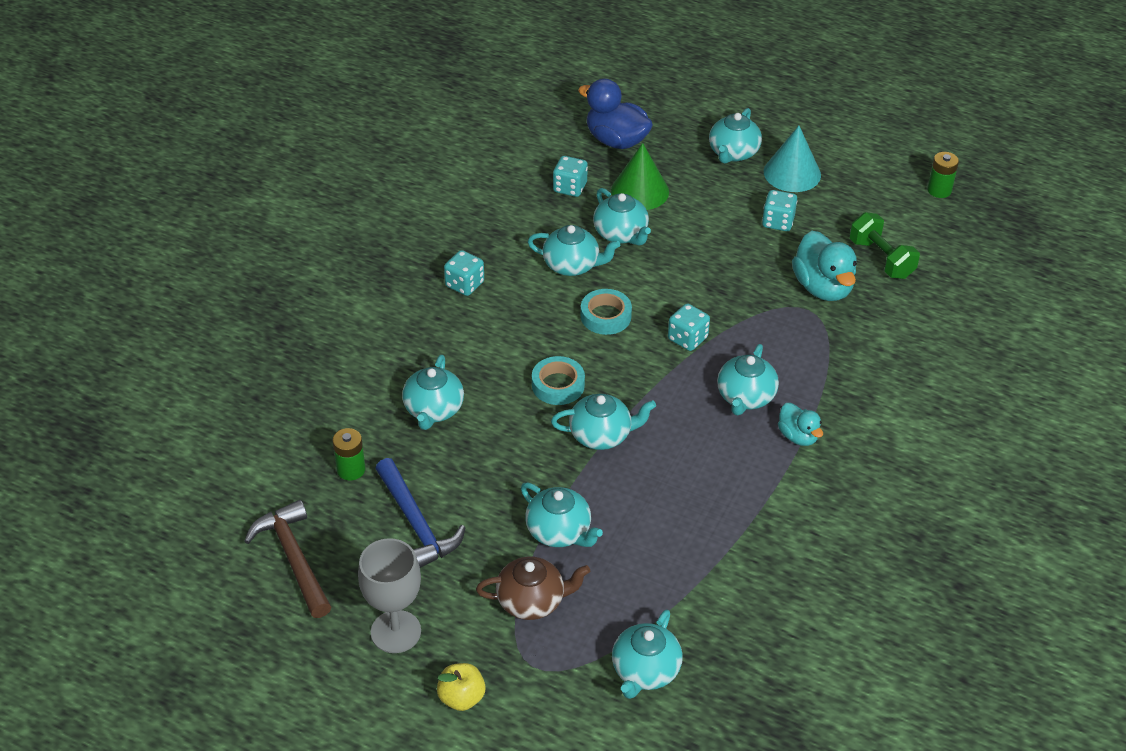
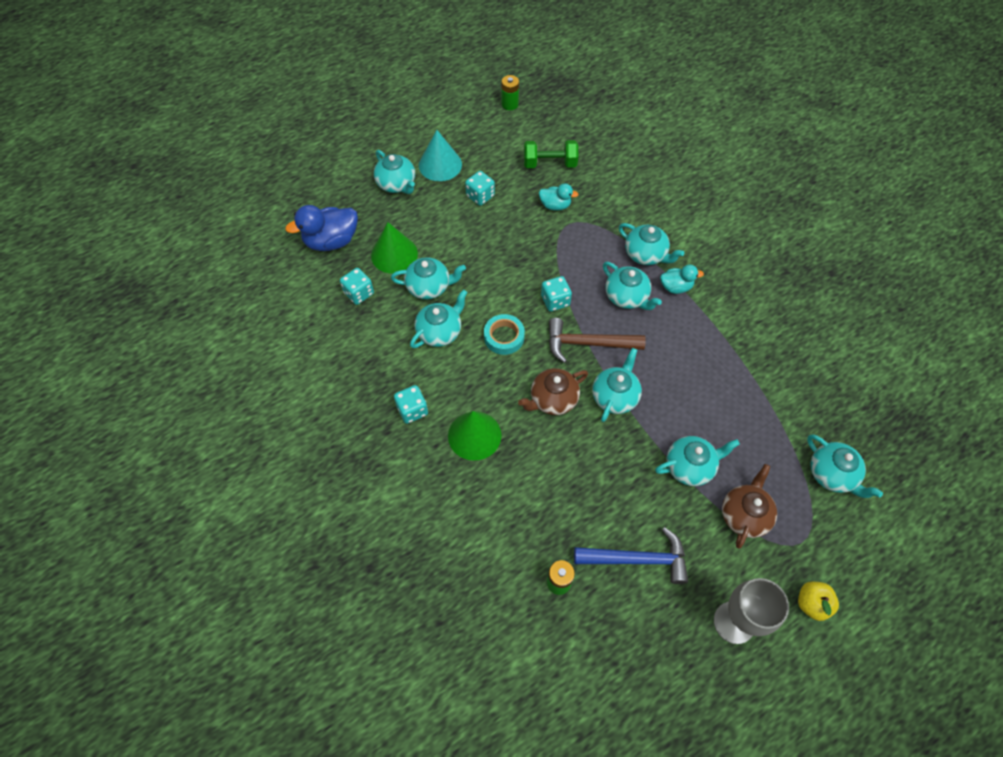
camera: 60 degrees left, 15 degrees up
(293, 558) = (628, 668): brown hammer -> brown hammer (587, 343)
(433, 410) = (530, 494): turquoise teapot -> turquoise teapot (646, 254)
(470, 341) = (474, 435): none -> green cone
(558, 385) = (552, 399): turquoise tape -> brown teapot
(823, 287) = (555, 205): turquoise duck -> turquoise duck, size x0.58

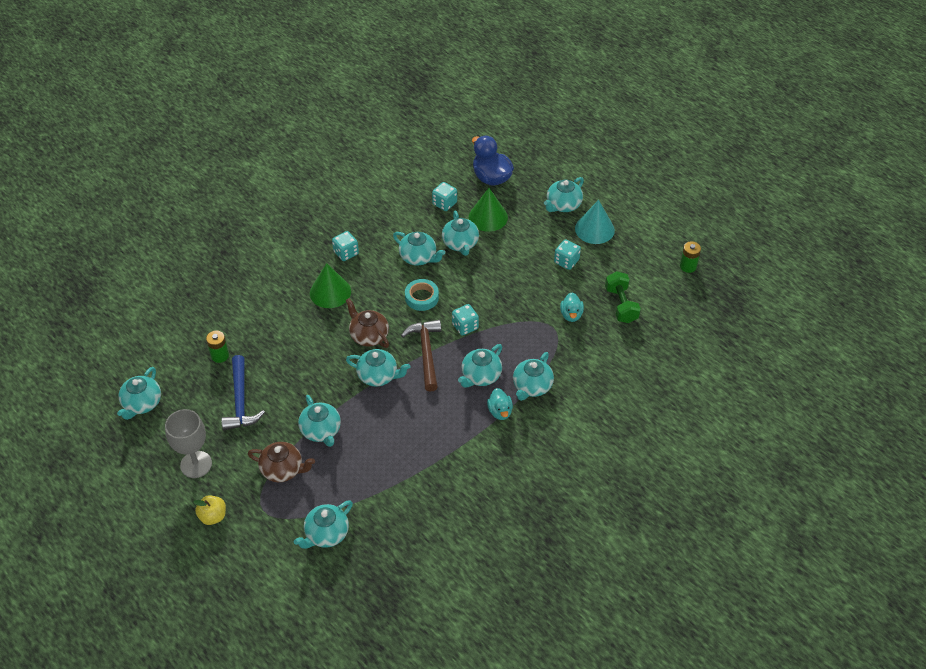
camera: 80 degrees right, 10 degrees down
(629, 696) = (142, 403): none -> turquoise teapot

